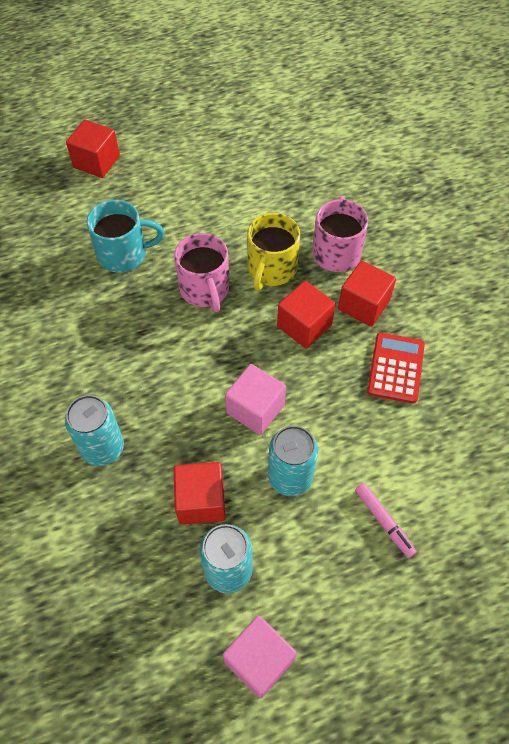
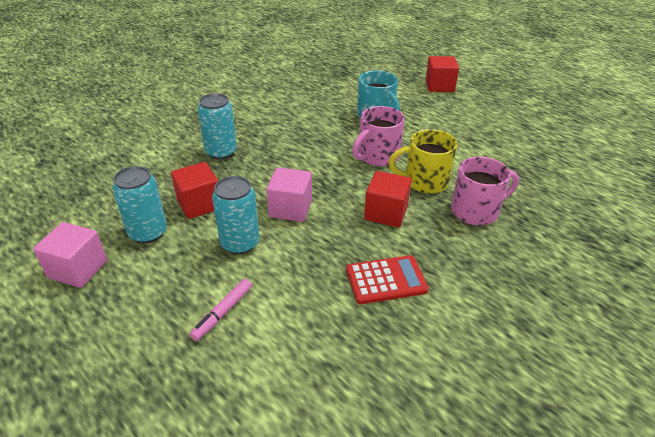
camera: 65 degrees right, 20 degrees down
(363, 305) = (436, 242): red cube -> none

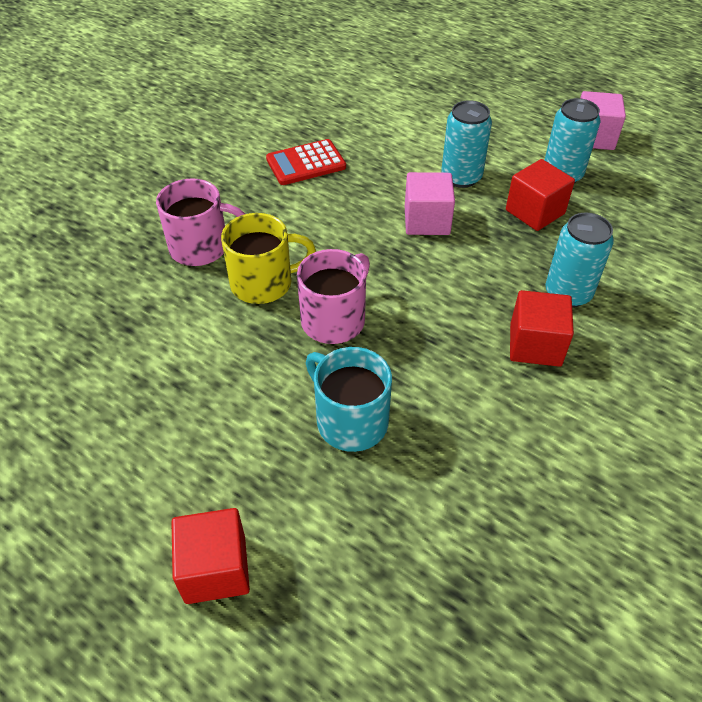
camera: 170 degrees right, 10 degrees up
(223, 313) = (441, 124): pink marker -> none
(386, 213) = (312, 230): red cube -> red cube (535, 345)
(476, 211) = (201, 248): pink mug -> pink mug turned 150 degrees counterclockwise

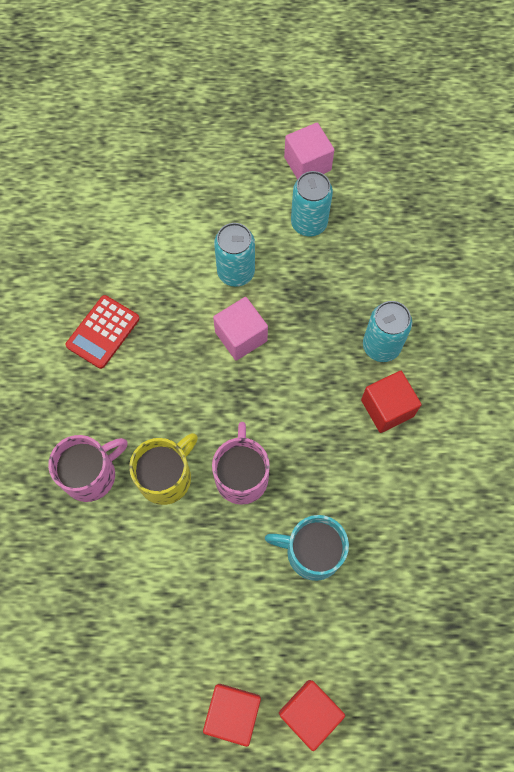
camera: 35 degrees left, 20 degrees up
(535, 212) = (312, 277): red cube -> red cube (233, 712)

